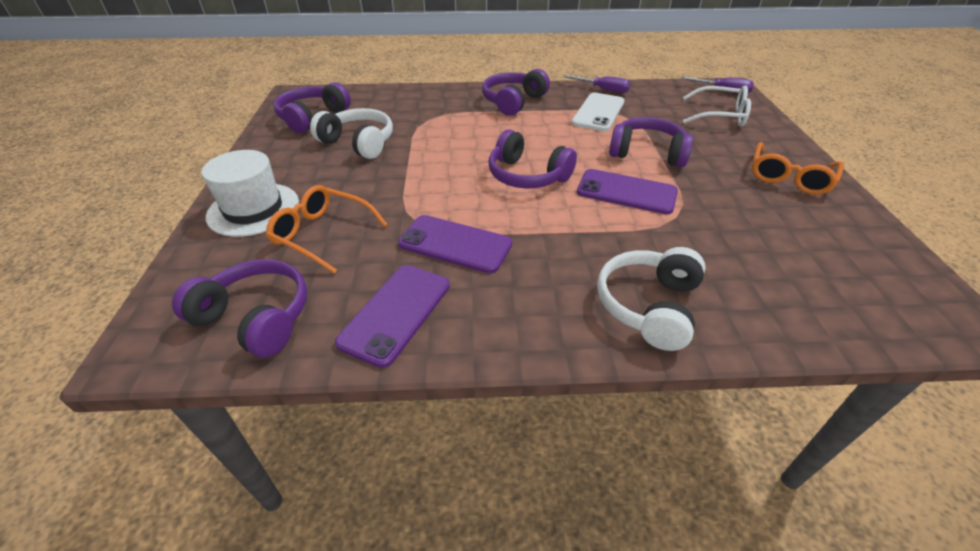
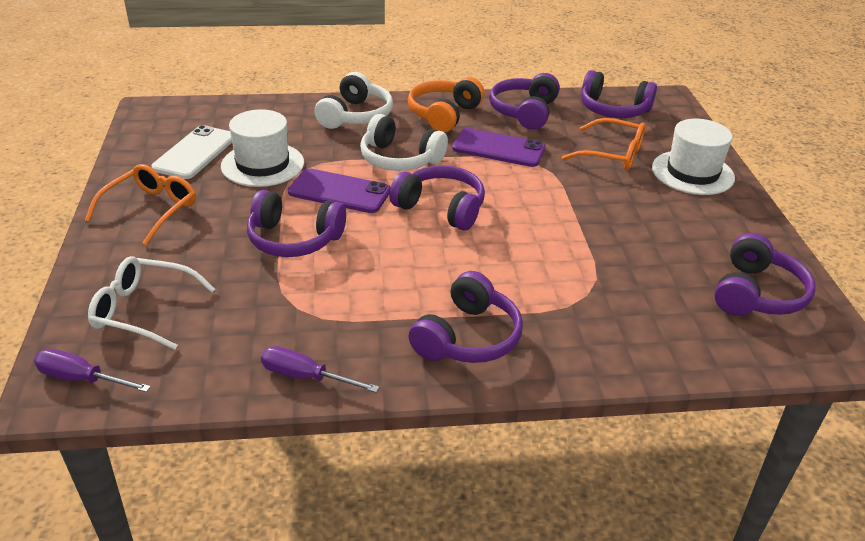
camera: 175 degrees right, 5 degrees down
(358, 143) = (655, 249): white headphones -> white headphones (400, 159)
(396, 313) = (524, 112): purple phone -> purple headphones
(519, 308) = (444, 114): none -> orange headphones
(598, 112) = (332, 314): white phone -> white phone (195, 153)
(723, 224) = (262, 164): none -> white hat

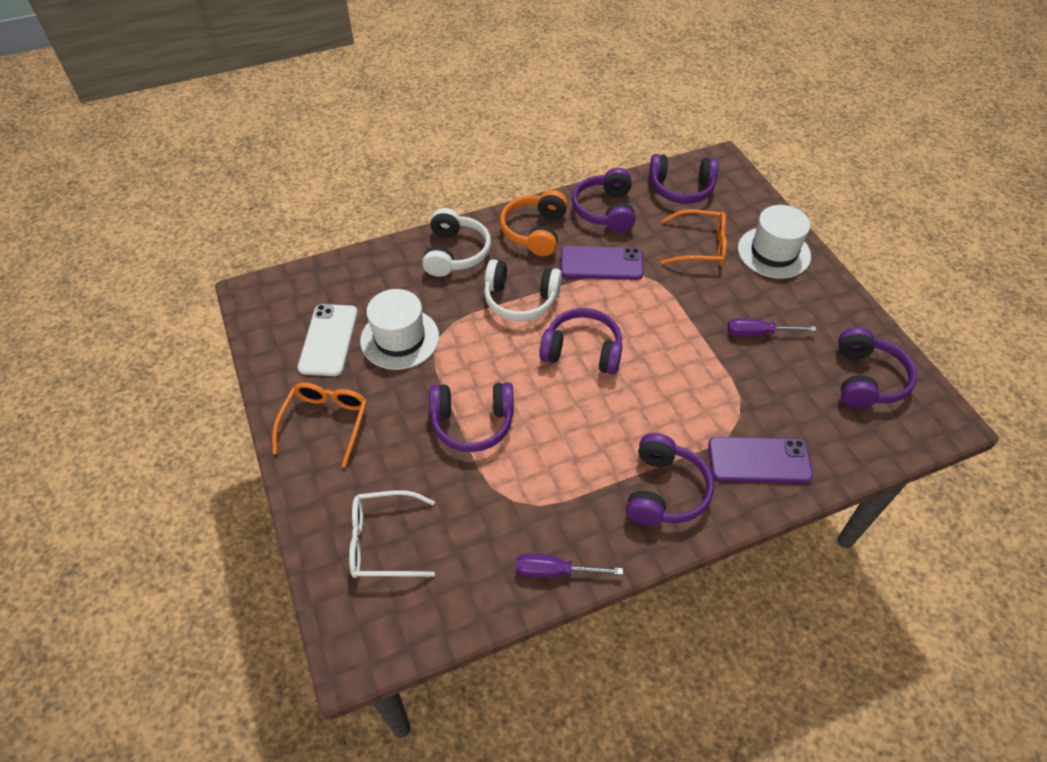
camera: 15 degrees left, 15 degrees up
(81, 379) = (370, 631): purple screwdriver -> purple screwdriver (758, 333)
(339, 192) = (485, 354): purple phone -> purple phone (759, 460)

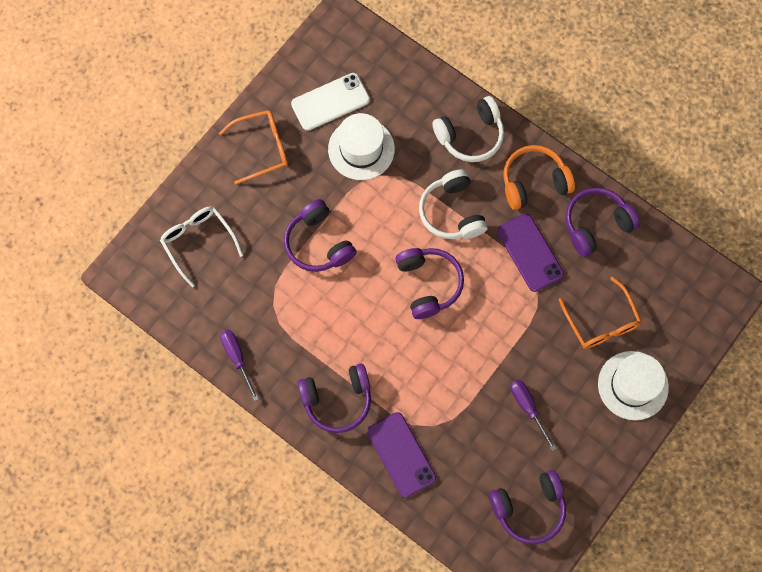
camera: 60 degrees right, 20 degrees up
(681, 188) = (667, 274): purple headphones -> none

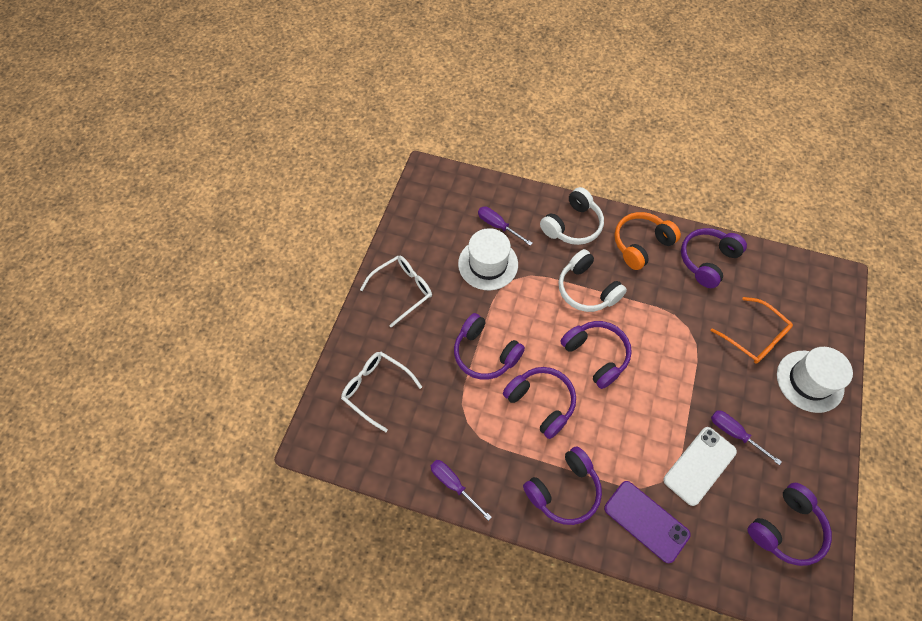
camera: 20 degrees left, 10 degrees down
(262, 148) = (402, 290): orange glasses -> white glasses
(330, 102) = (446, 235): white phone -> white phone (699, 465)
(352, 312) = (541, 403): none -> purple headphones
(390, 109) = (498, 226): none -> purple screwdriver
(530, 252) = (666, 300): purple phone -> none

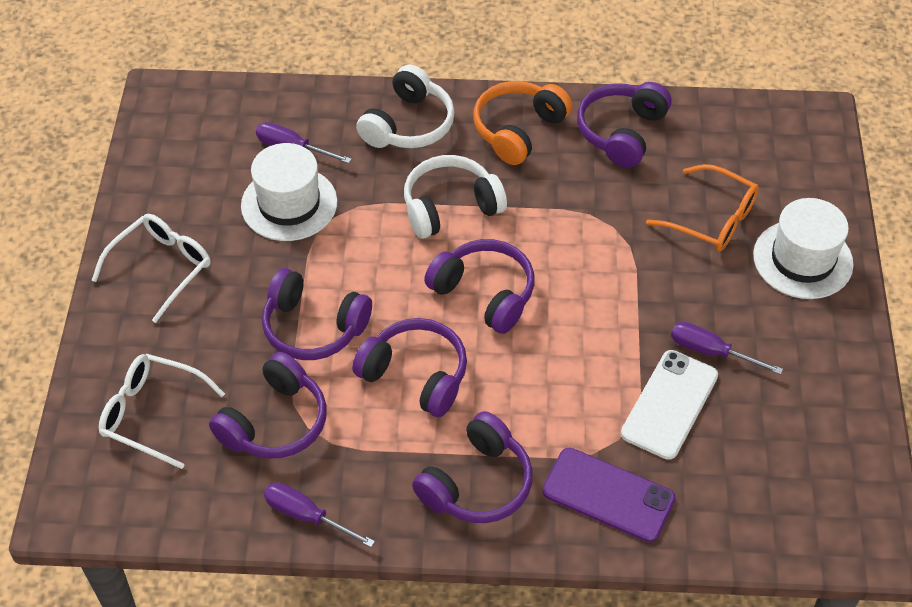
camera: 15 degrees left, 10 degrees down
(587, 289) = (450, 207): white headphones -> white headphones turned 120 degrees clockwise
(785, 528) = (809, 456): purple headphones -> purple headphones (275, 422)

